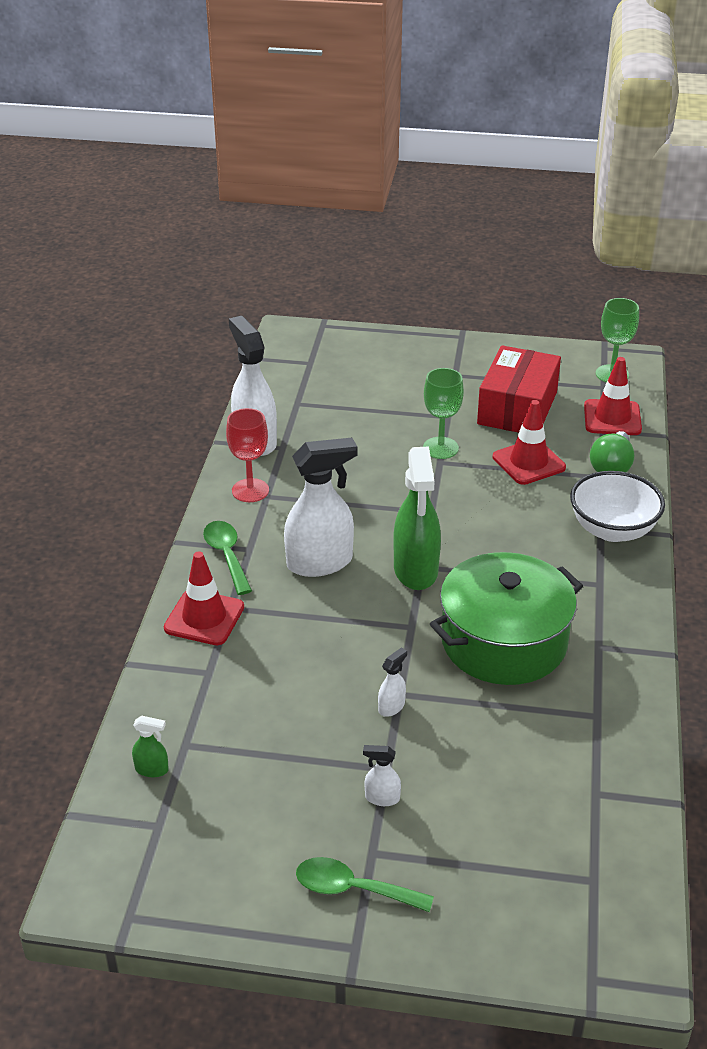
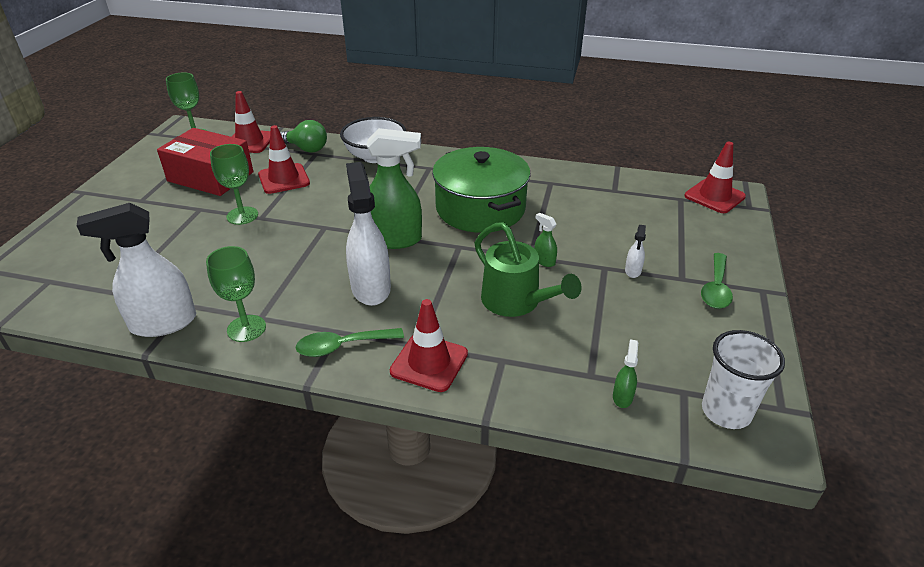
camera: 85 degrees left, 0 degrees up
(127, 860) = (726, 411): none -> white cup
(250, 490) = (246, 328): red goblet -> green goblet
(305, 682) = (516, 302): none -> green watering can
(391, 707) = (544, 261): white spray bottle -> green spray bottle
(614, 931) = (714, 196): none -> red traffic cone

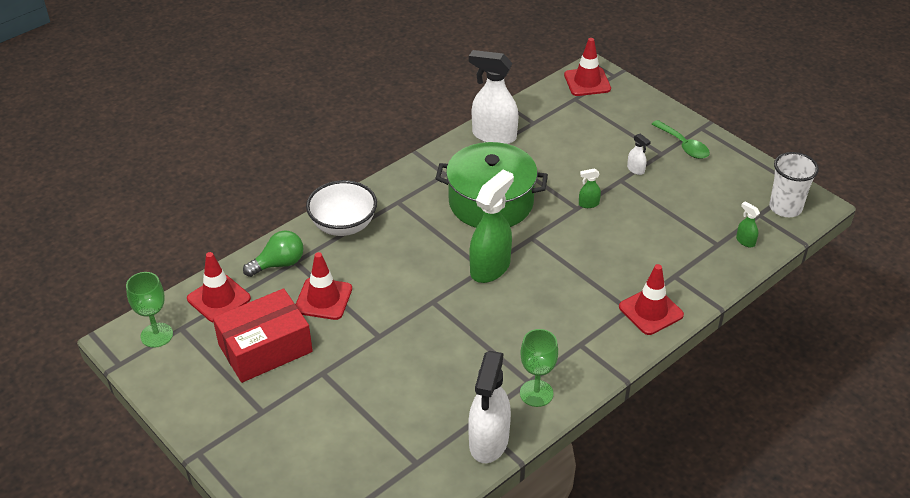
camera: 55 degrees left, 5 degrees up
(242, 215) = (364, 347): green goblet -> none
(342, 346) = (600, 348): green spoon -> none
(370, 288) = (543, 307): white spray bottle -> white spray bottle (493, 136)
(516, 302) = (623, 240): green watering can -> none

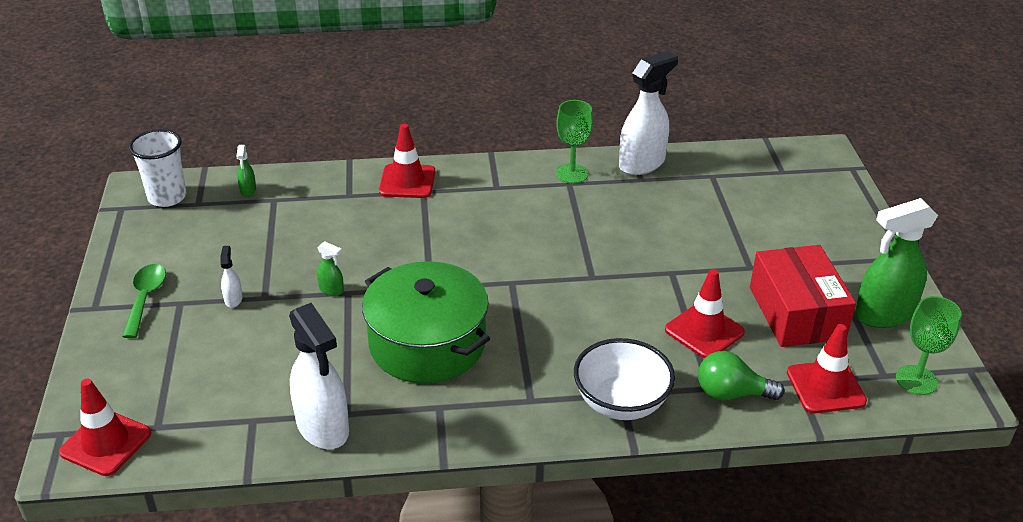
camera: 145 degrees left, 5 degrees down
(265, 348) = (796, 313): red box -> red box turned 75 degrees clockwise
(490, 268) = (504, 279): green spray bottle -> green spray bottle (883, 315)

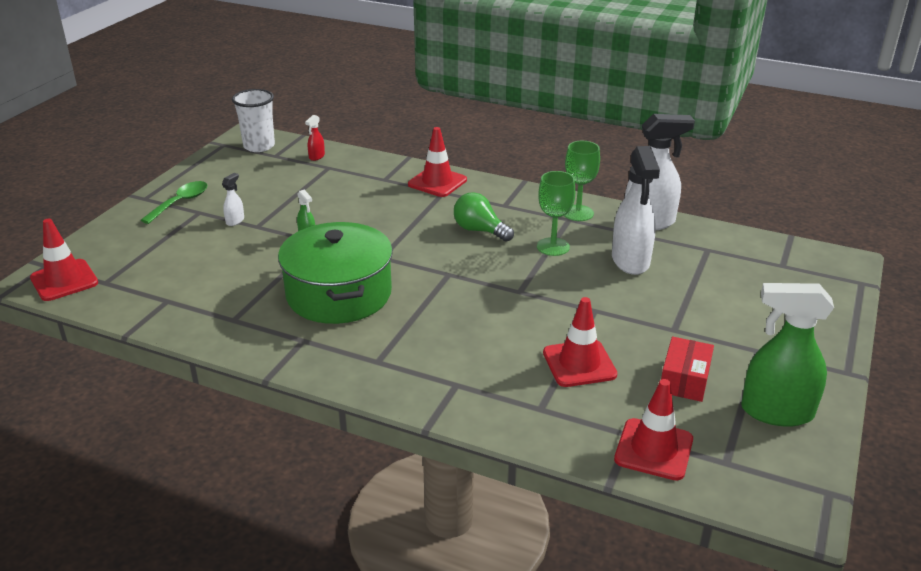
camera: 30 degrees right, 5 degrees down
(248, 190) = (316, 157): green spray bottle -> red spray bottle
(323, 428) = (207, 323): white spray bottle -> white spray bottle (630, 261)
(621, 403) = (449, 391): white bowl -> none
(731, 393) = (555, 420): green light bulb -> green light bulb (479, 230)
(796, 313) = (684, 380): red box -> red box, size x0.58
(916, 380) = (757, 479): green goblet -> green goblet (553, 247)

